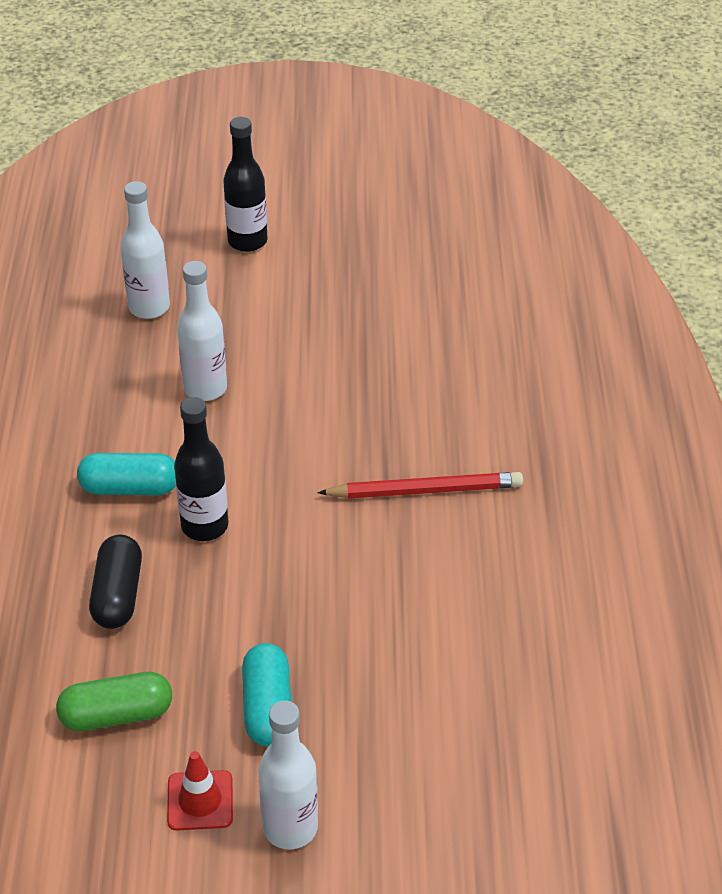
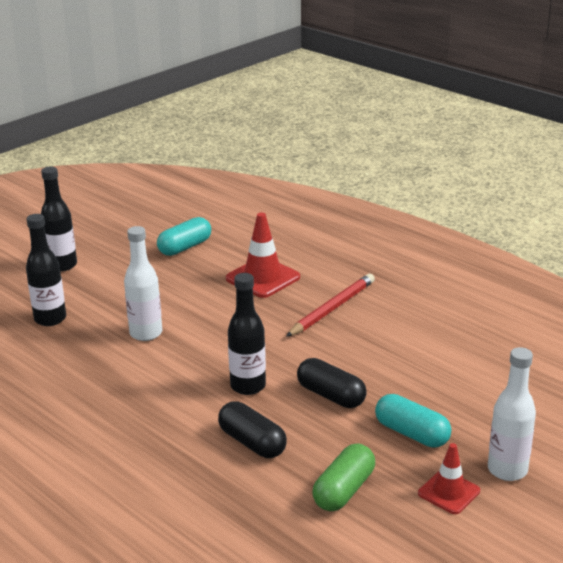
camera: 45 degrees left, 15 degrees down
(130, 488) = (177, 396): turquoise capsule -> turquoise capsule (185, 247)
(149, 307) = (50, 319): white bottle -> black bottle
(261, 600) = (331, 395): none -> black capsule
(414, 396) = (263, 278): none -> red traffic cone

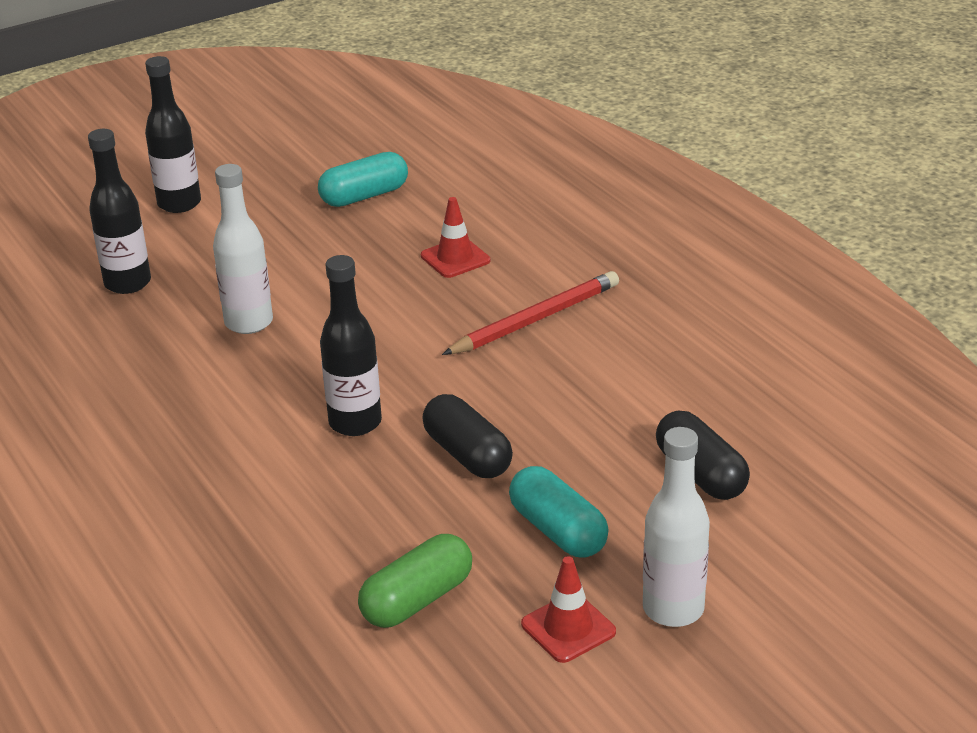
camera: 15 degrees right, 5 degrees up
(252, 442) = (321, 508): black capsule -> black capsule (700, 474)
(263, 278) = (455, 258): red traffic cone -> red traffic cone, size x0.62

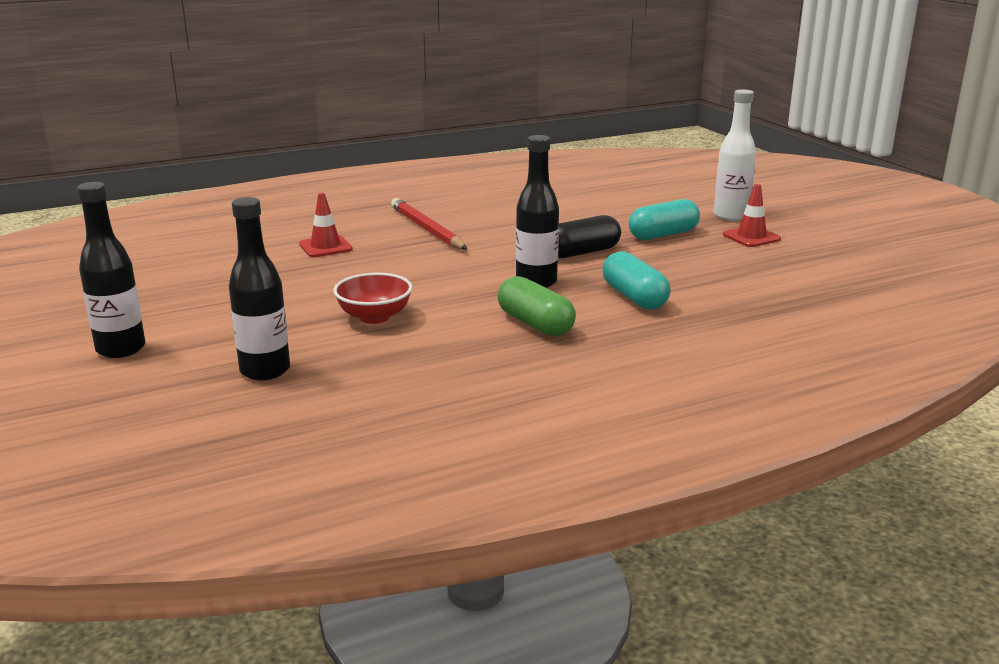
camera: 85 degrees left, 10 degrees down
(249, 322) = (374, 317): white bottle -> red bowl
(364, 196) = (193, 273): turquoise capsule -> turquoise capsule (634, 297)
(417, 600) = (733, 270): green capsule -> green capsule (535, 324)
(700, 474) = (611, 203): black capsule -> none

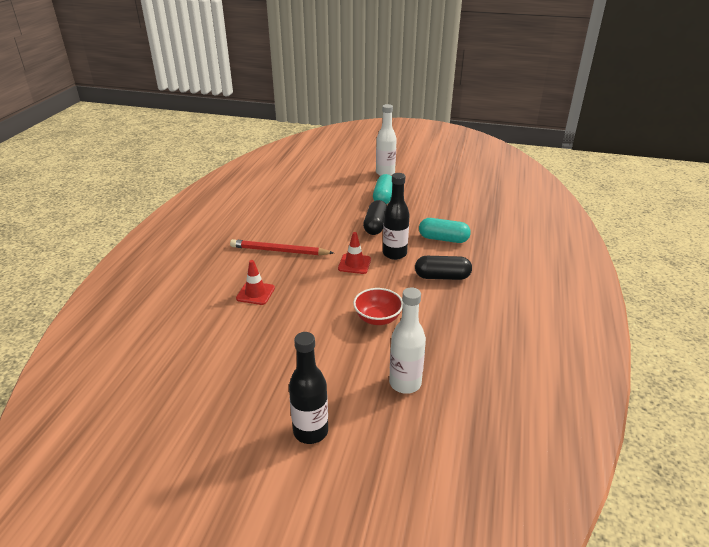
camera: 50 degrees left, 10 degrees up
(265, 371) = (405, 383): black bottle -> white bottle
(535, 324) = (442, 277): green capsule -> black capsule
(751, 237) = (415, 181): red traffic cone -> red traffic cone (354, 264)

